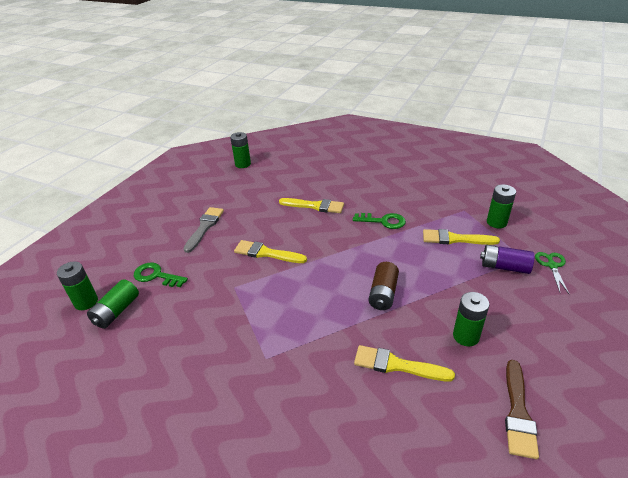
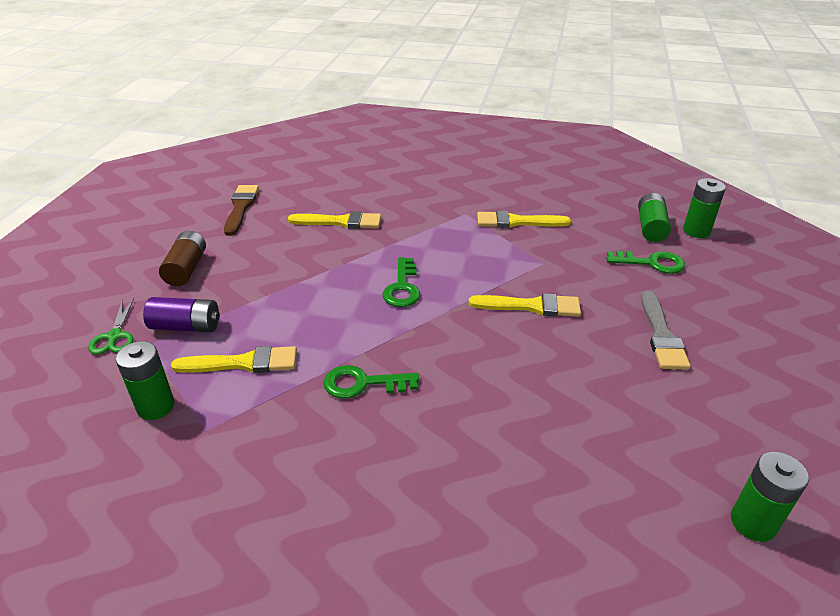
camera: 165 degrees right, 0 degrees up
(314, 206) = (499, 403): yellow brush -> yellow brush (517, 222)
(349, 279) = (402, 287): none -> green key
(383, 293) = (357, 276): brown battery -> brown battery (186, 269)
(466, 336) = (267, 249): green battery -> none

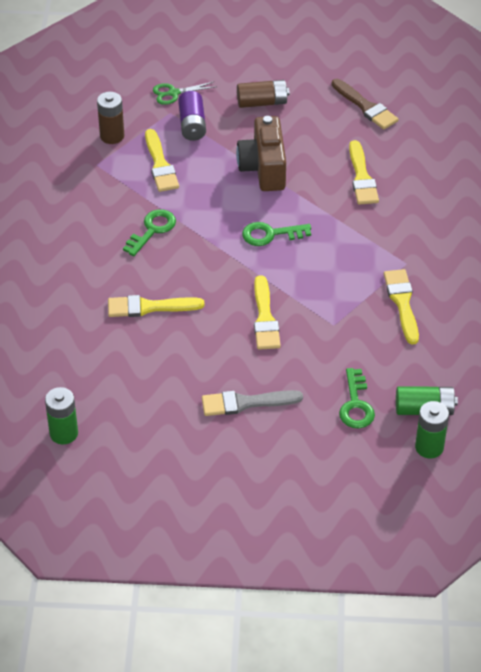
camera: 80 degrees right, 10 degrees up
(156, 406) = (112, 136): green battery -> brown battery
(241, 207) = (365, 107): brown brush -> brown brush turned 60 degrees clockwise
(295, 280) = (263, 168): none -> brown camera
(363, 383) = (152, 230): green key -> green key turned 45 degrees clockwise
(504, 401) = (149, 307): none -> yellow brush

